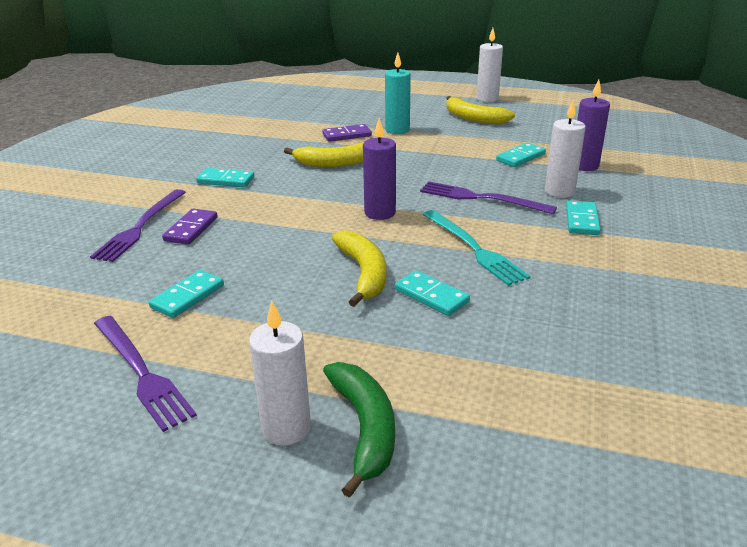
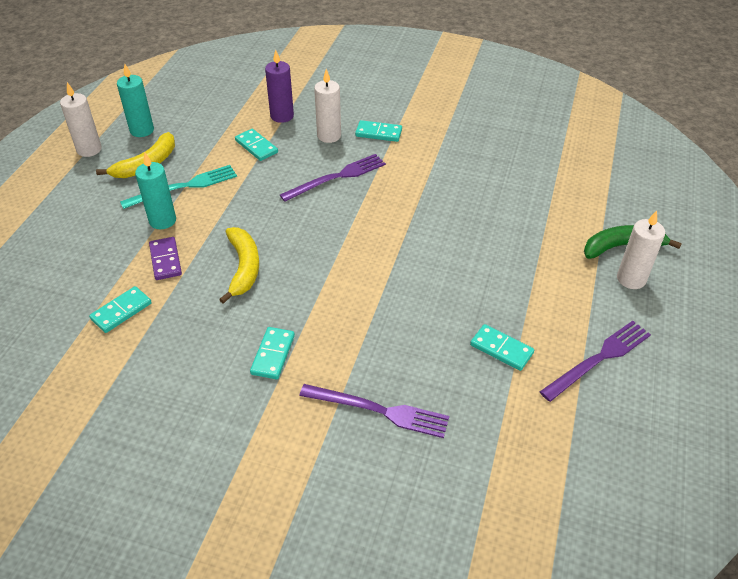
camera: 90 degrees left, 15 degrees up
(191, 229) = (385, 367): purple domino -> none
(364, 273) = (459, 247): yellow banana -> none
(380, 213) = (359, 237): purple candle -> none
(431, 296) = (486, 213): turquoise domino -> turquoise domino (121, 311)
(474, 248) = (420, 188): turquoise fork -> turquoise fork (184, 187)
(481, 198) = (337, 177): purple fork -> purple fork turned 150 degrees counterclockwise
(524, 112) = (142, 130): none -> turquoise candle

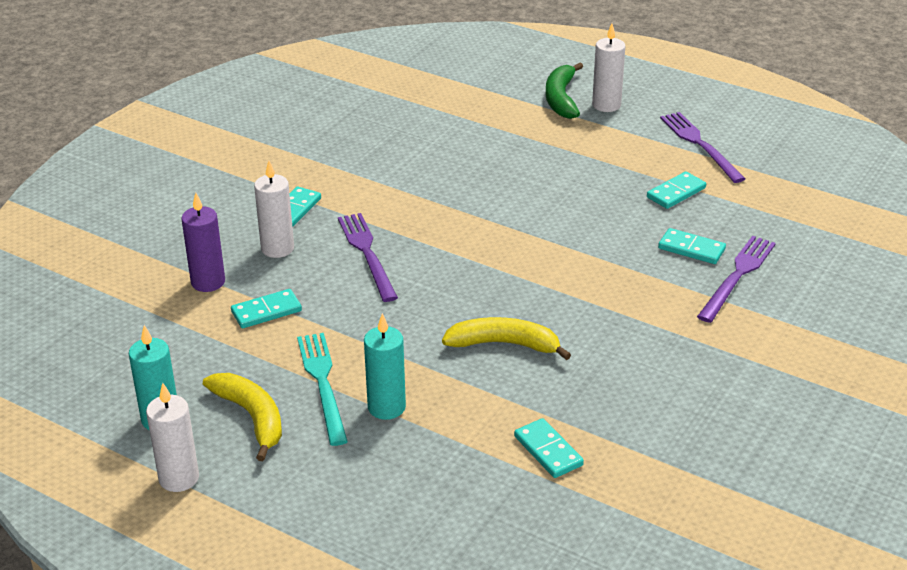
camera: 75 degrees left, 10 degrees down
(165, 260) = (467, 408): purple domino -> none
(273, 354) = (649, 335): turquoise domino -> turquoise domino (691, 249)

